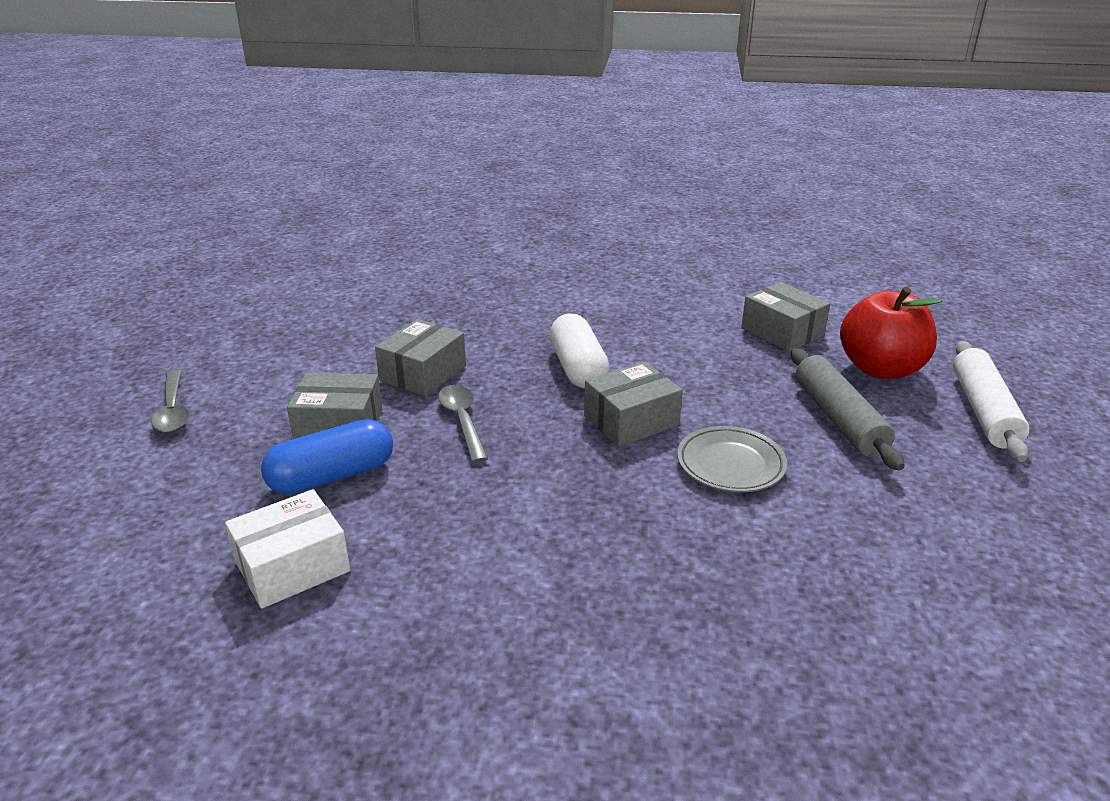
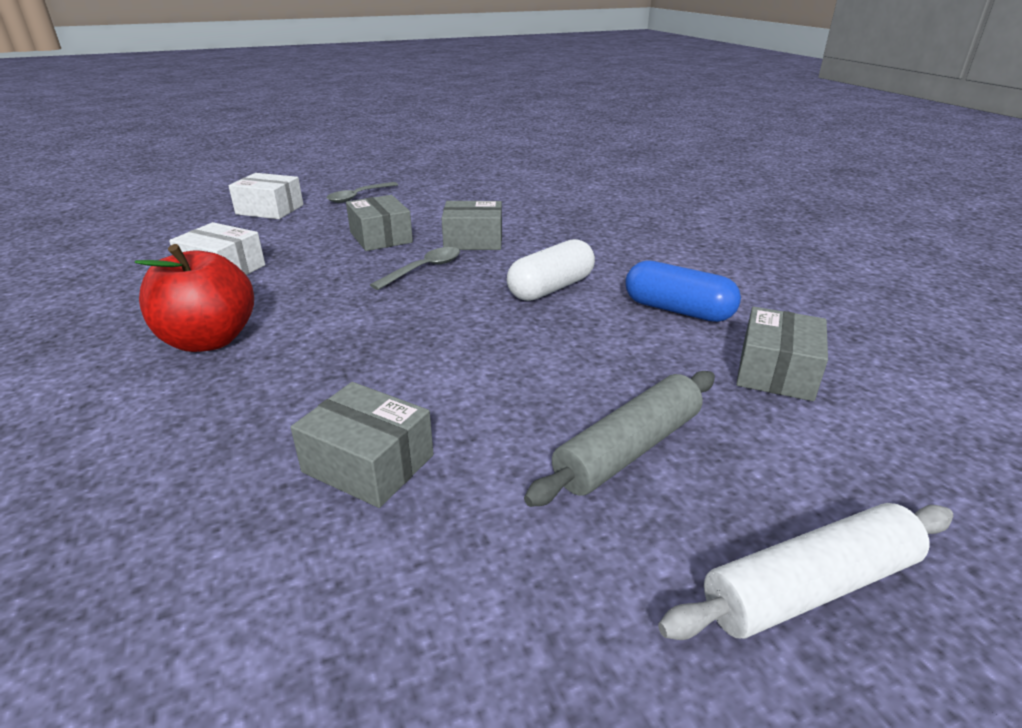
camera: 60 degrees right, 0 degrees up
(110, 492) = (270, 210): none -> white box
(332, 476) = (322, 252): blue capsule -> blue capsule (677, 310)
(631, 420) = (493, 331): grey box -> grey box (368, 463)
(730, 464) = (467, 397): grey plate -> none
(880, 369) = (794, 462): red apple -> red apple (209, 340)

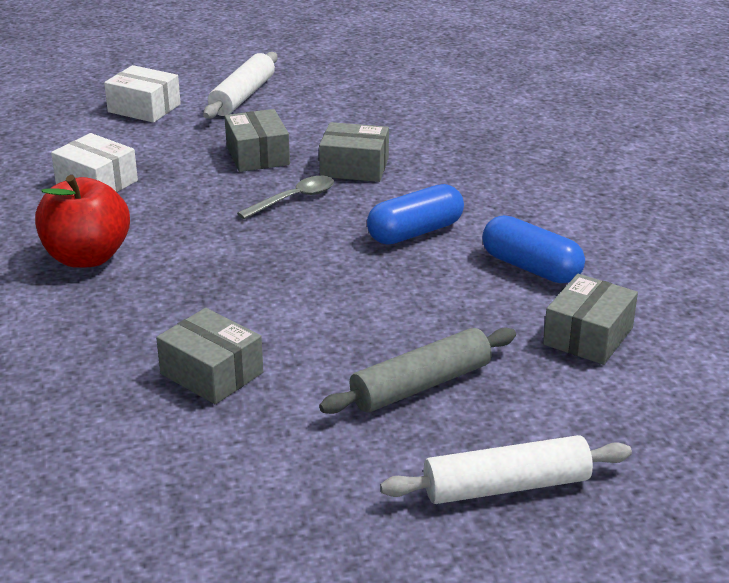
camera: 10 degrees right, 0 degrees up
(358, 196) = (242, 96): grey spoon -> white rolling pin
(551, 288) = (415, 232): white capsule -> blue capsule

